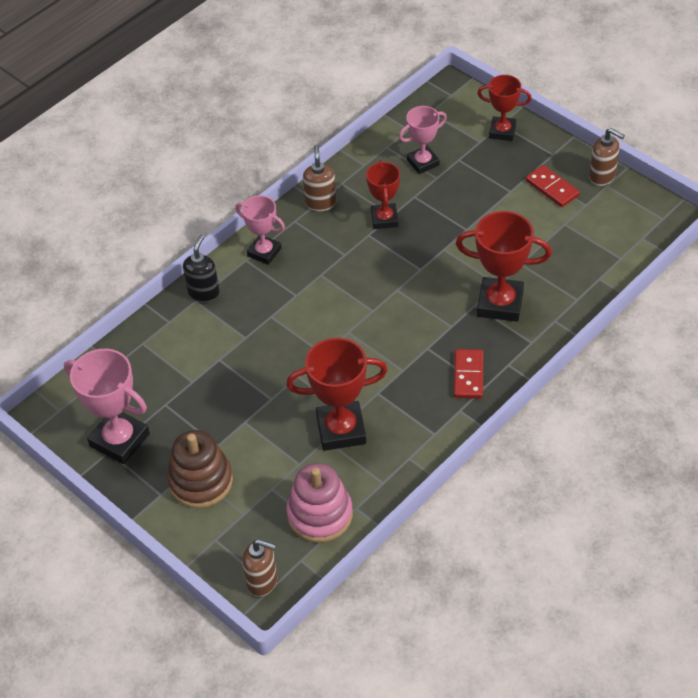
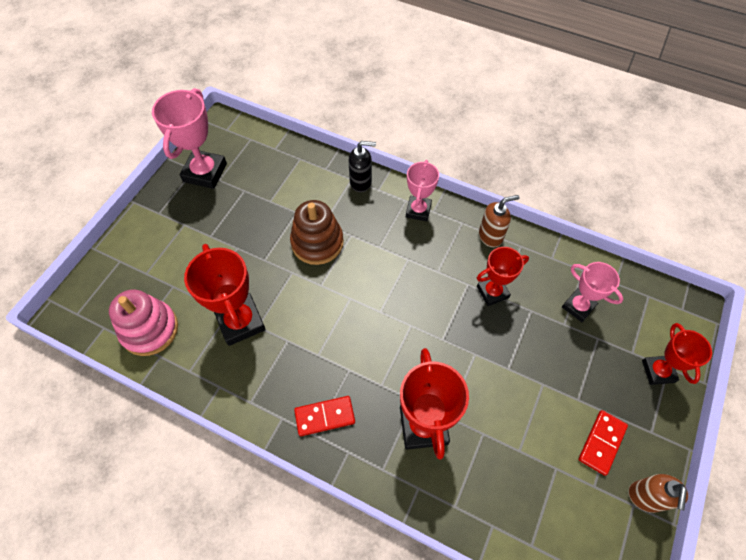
camera: 70 degrees right, 10 degrees up
(201, 481) = (173, 235): brown stacking toy -> brown stacking toy (317, 242)
(262, 581) = (81, 305): brown soap dispenser -> none

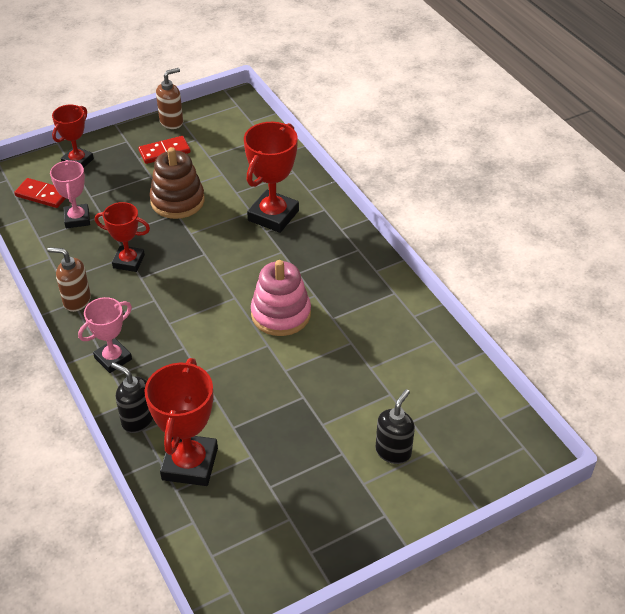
camera: 145 degrees left, 15 degrees down
(149, 329) = (454, 392): pink stacking toy -> pink stacking toy (281, 314)
(174, 256) = (393, 451): none -> black soap dispenser
(205, 172) = (299, 538): pink trophy -> none
(240, 322) = (363, 354): red trophy -> red trophy (190, 464)
(317, 242) = (238, 383): brown stacking toy -> brown stacking toy (177, 201)
(325, 416) = (341, 255): red domino -> red domino (42, 195)

